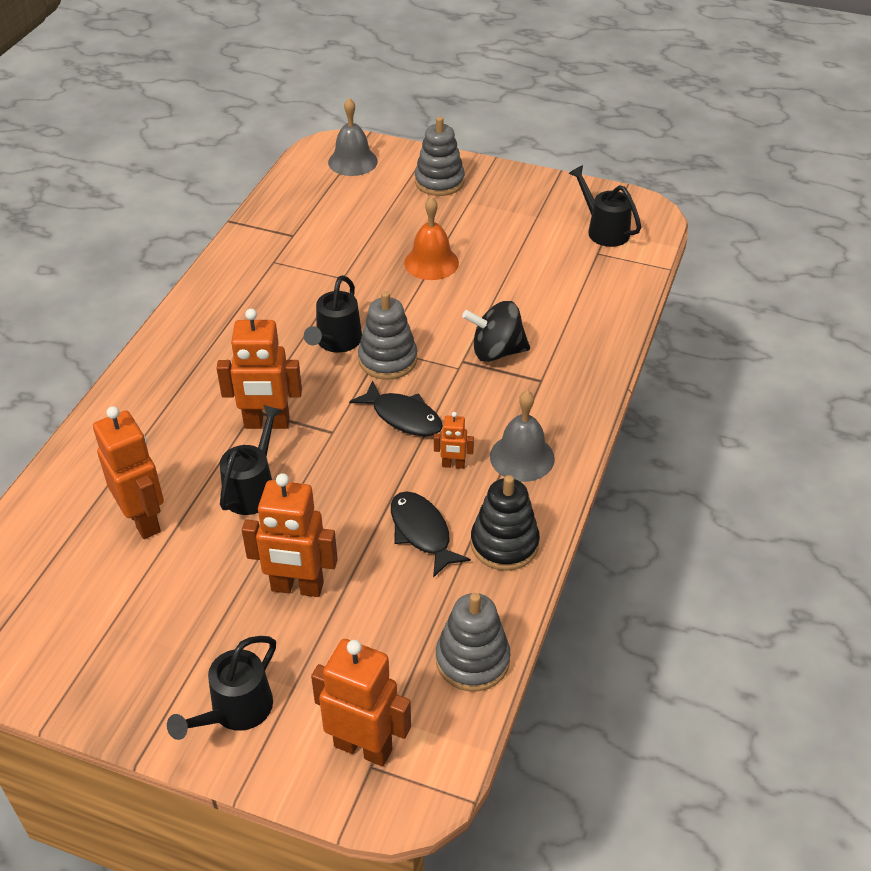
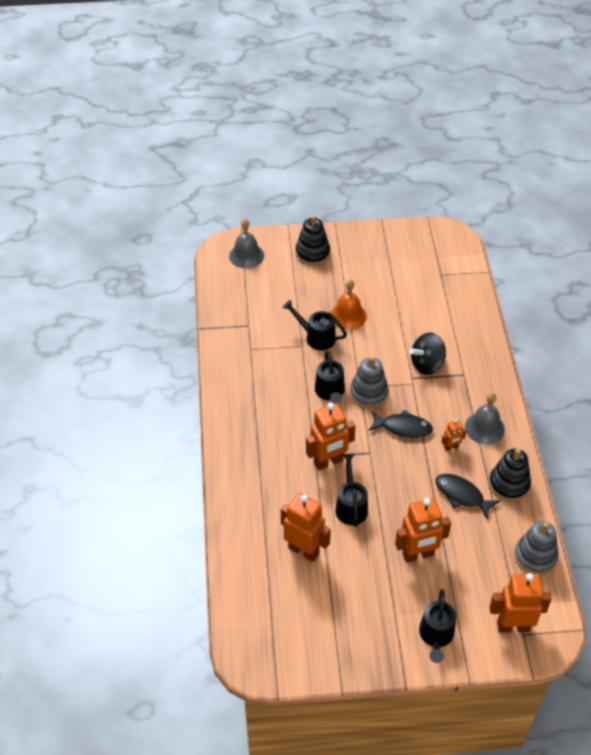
camera: 25 degrees left, 5 degrees up
(439, 182) = (312, 253): grey stacking toy -> black stacking toy
(603, 230) = (434, 256): black watering can -> black watering can (316, 337)

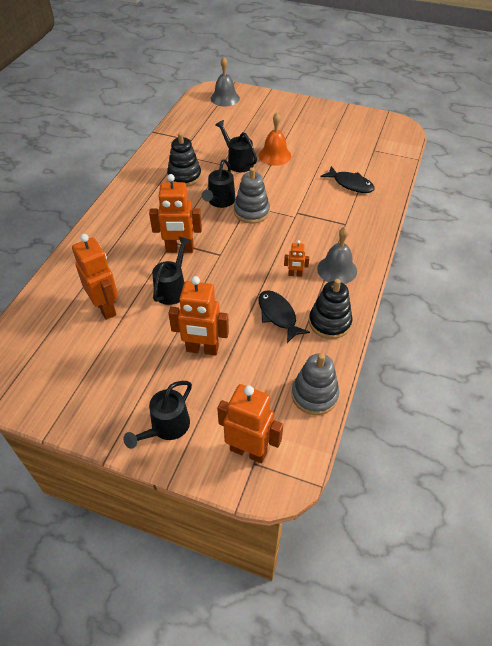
camera: 25 degrees right, 0 degrees up
(312, 253) = (277, 109): black stacking toy -> black stacking toy (184, 176)
(403, 427) = (263, 245): black fish -> black fish (350, 184)
(427, 364) = (317, 207): black spinning top -> none

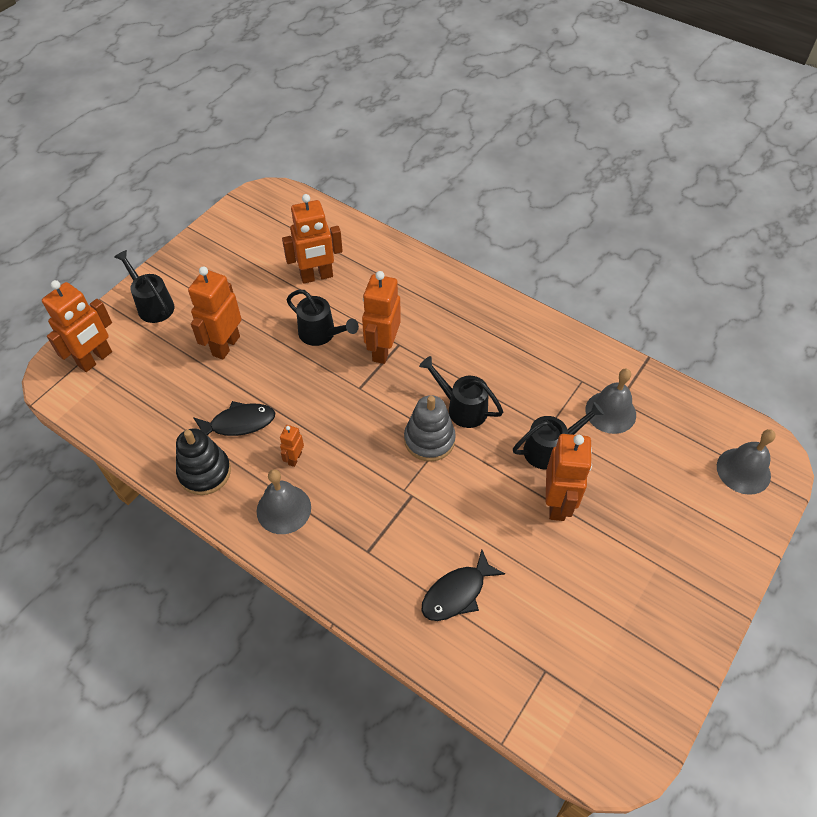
camera: 105 degrees right, 5 degrees up
(184, 176) = (528, 377): black stacking toy -> none
(201, 142) = (610, 412): none -> grey bell
(274, 155) = (557, 503): orange bell -> orange robot
(314, 395) = (121, 428): grey stacking toy -> none

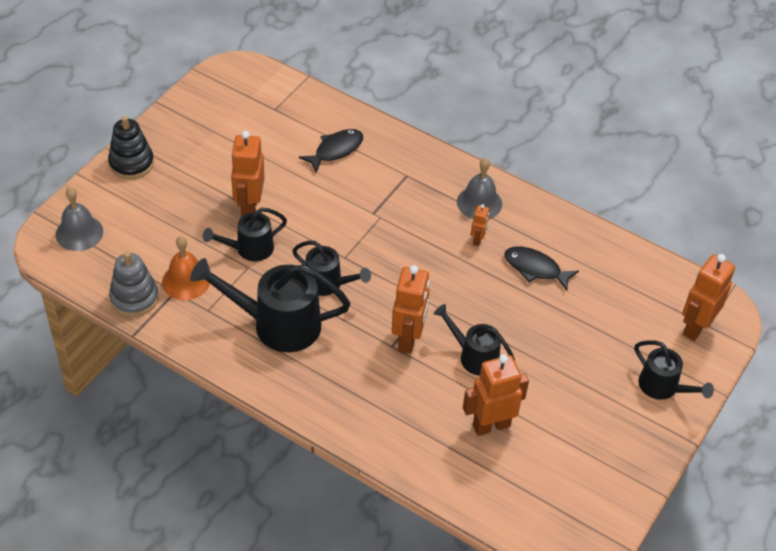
camera: 175 degrees right, 5 degrees down
(205, 472) = (553, 229): black stacking toy -> black stacking toy (131, 163)
(225, 345) = (570, 342): orange robot -> none
(239, 423) = (535, 268): black fish -> black fish turned 45 degrees clockwise
(429, 440) = (358, 256): grey stacking toy -> grey stacking toy (134, 298)
(511, 366) = (276, 324): none -> black watering can
(610, 412) = (186, 281): grey bell -> orange bell

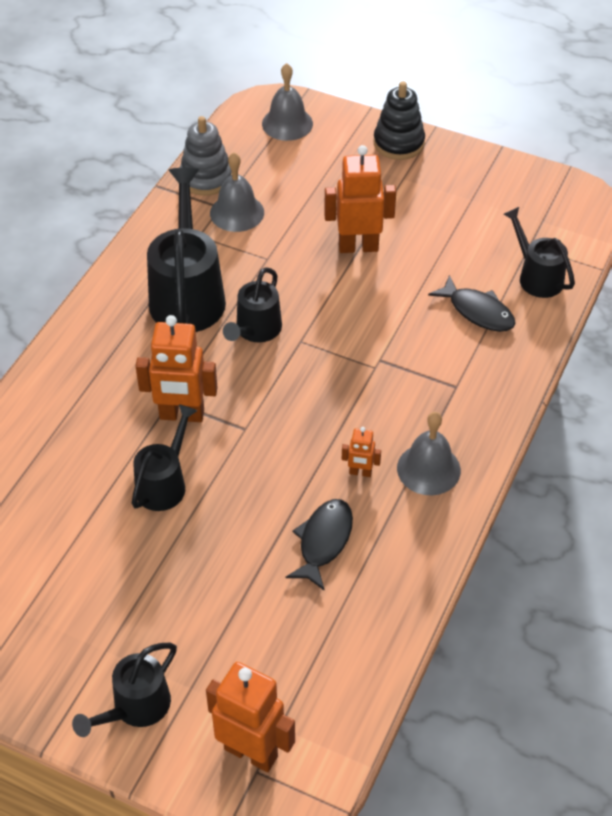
camera: 85 degrees right, 0 degrees up
(186, 281) = (237, 212): orange bell -> grey bell
(249, 249) = (294, 255): black watering can -> black watering can (536, 276)
(491, 425) = (59, 509): orange robot -> none

